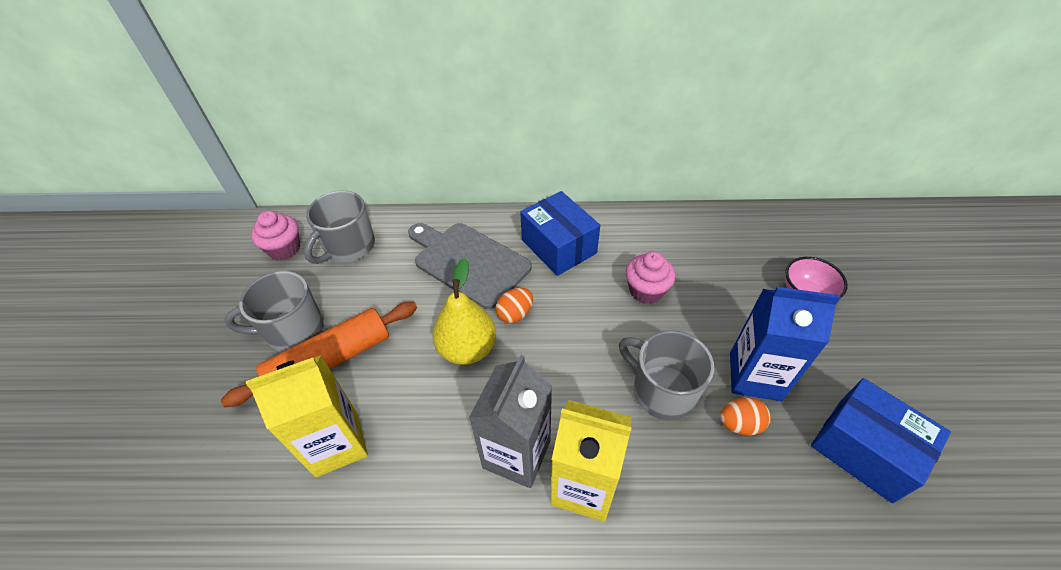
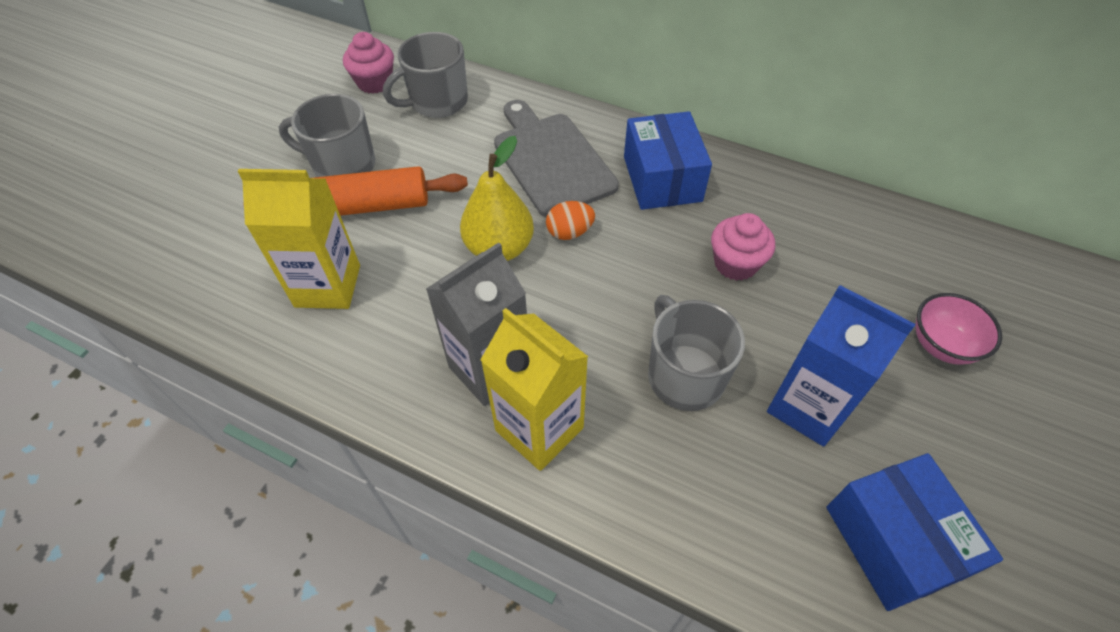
camera: 25 degrees right, 5 degrees up
(739, 424) = (754, 447): orange egg -> none

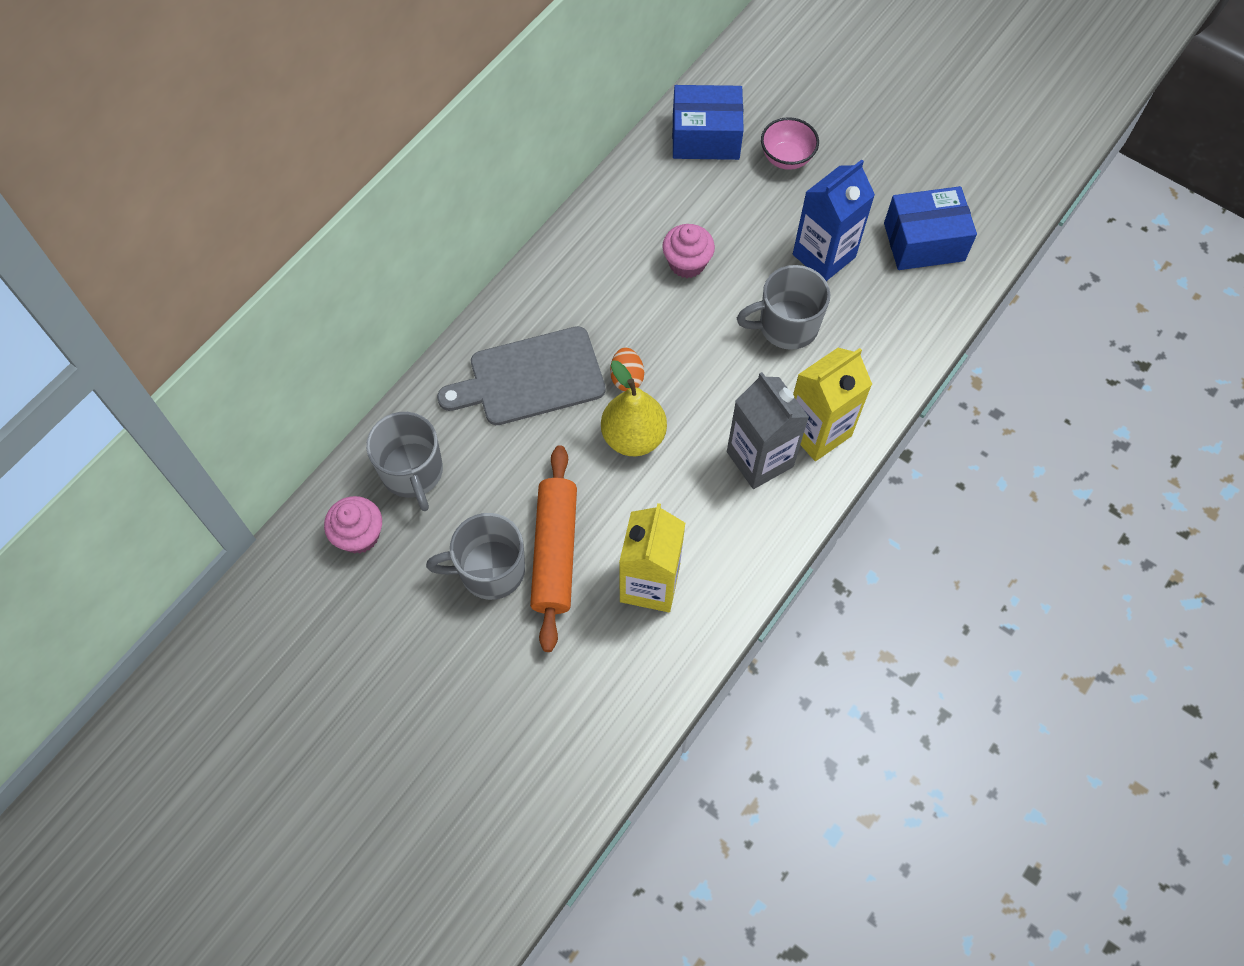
camera: 80 degrees left, 10 degrees up
(342, 165) = (490, 570): grey mug -> grey mug turned 60 degrees clockwise
(662, 179) = (577, 292): blue box -> blue box (705, 137)

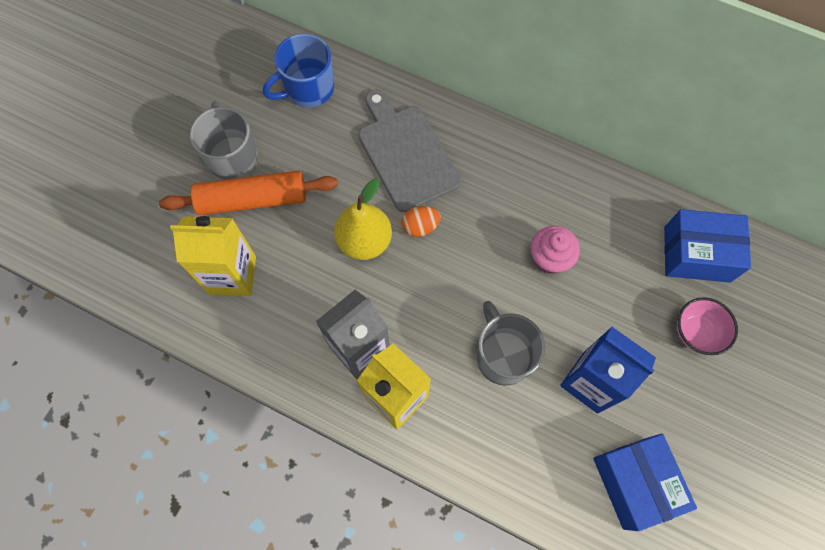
camera: 80 degrees right, 5 degrees up
(359, 535) = (252, 66): pink cupcake -> none
(412, 472) = (308, 89): grey mug -> blue mug
(705, 137) = (696, 254): blue box -> blue box turned 75 degrees counterclockwise

